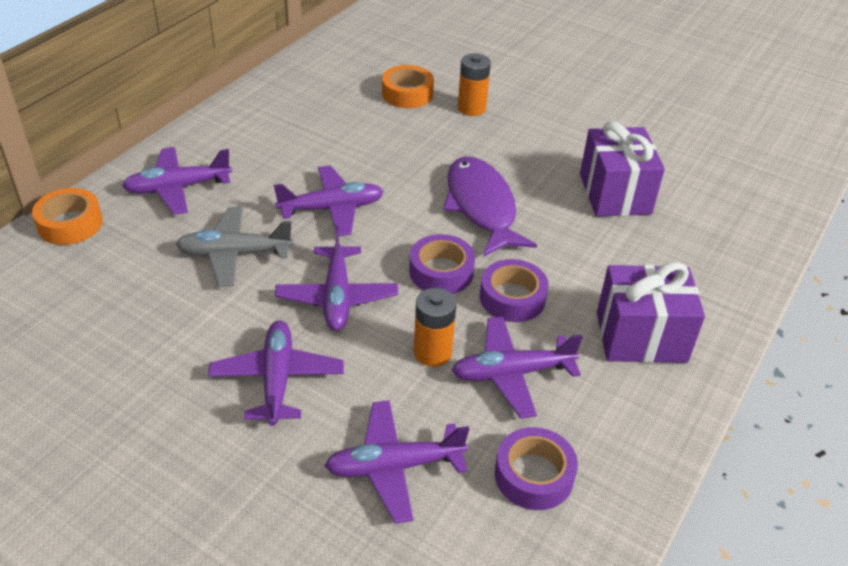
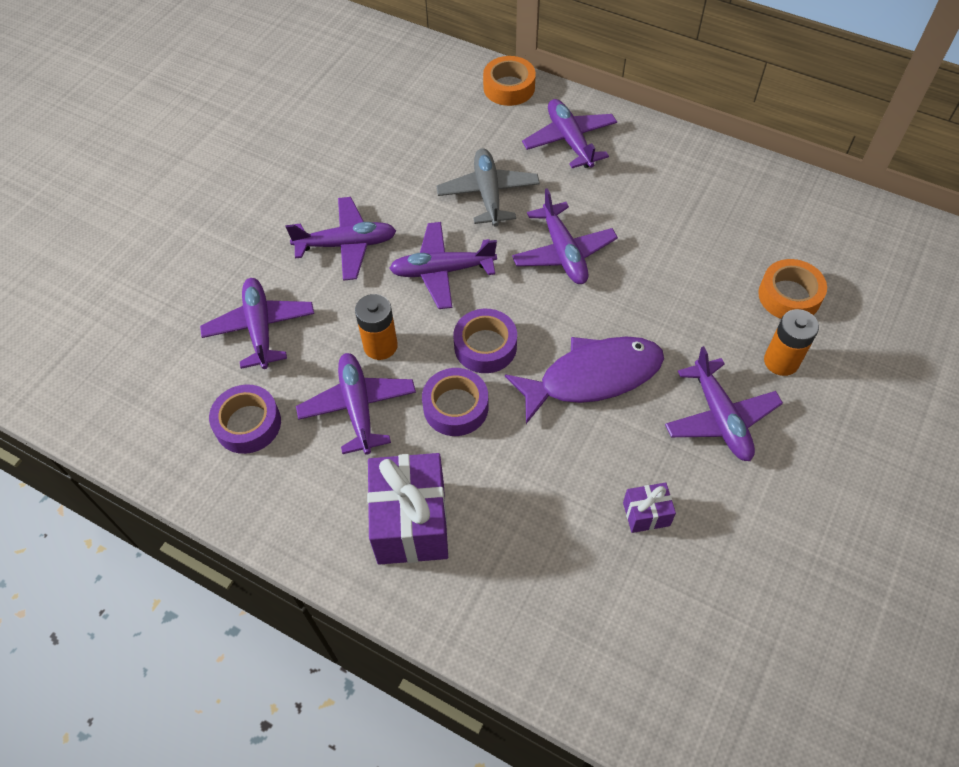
camera: 90 degrees right, 15 degrees up
(524, 145) = (720, 418): none -> purple plane
(615, 194) = (646, 514): purple gift -> purple gift, size x0.48

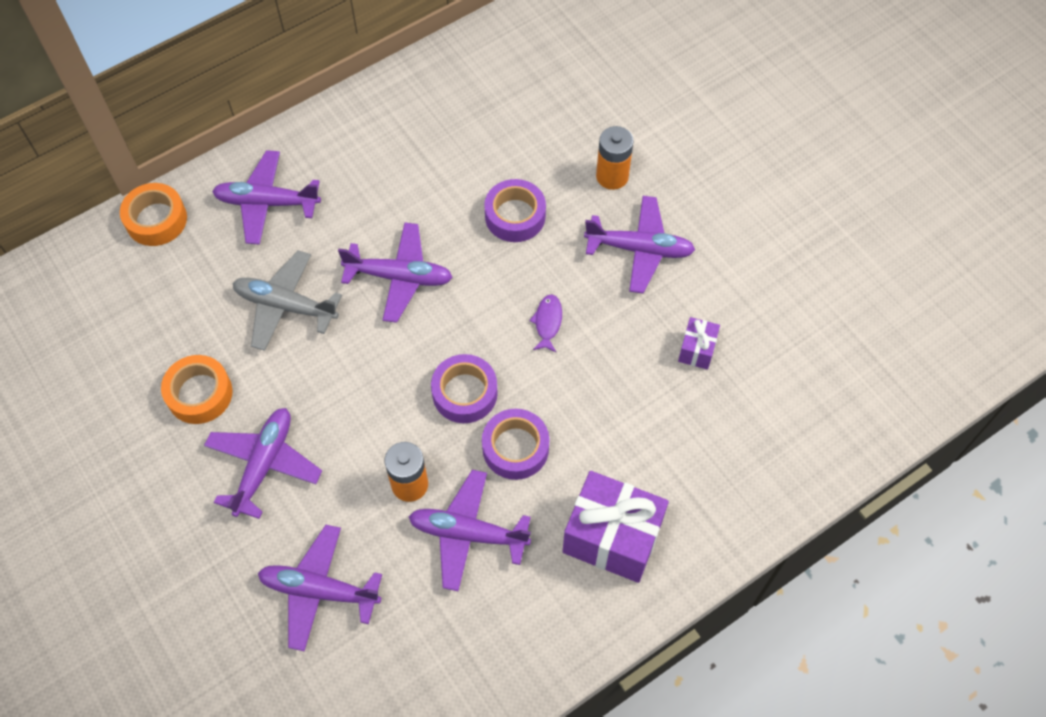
camera: 65 degrees left, 5 degrees up
(248, 424) = (429, 644): purple tape -> purple tape (515, 216)
(442, 271) = (355, 390): purple plane -> none
(592, 377) = (547, 322): purple fish -> purple fish, size x0.41
(789, 296) = (553, 133): orange tape -> orange tape (199, 394)

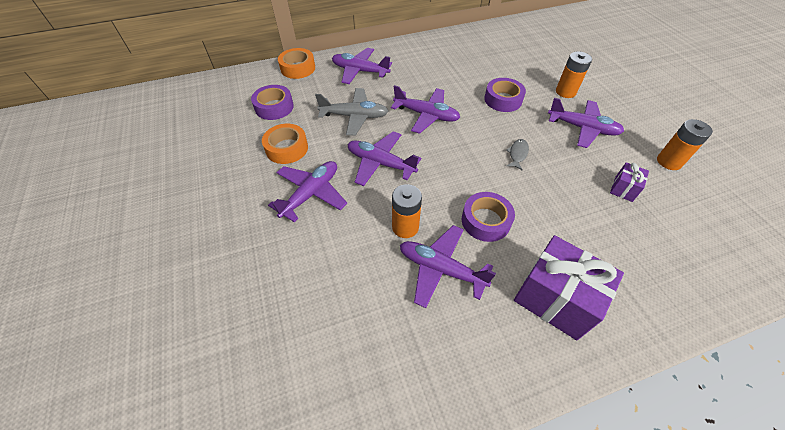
camera: 15 degrees right, 10 degrees down
(286, 306) = (354, 116): grey plane -> grey plane turned 150 degrees clockwise
(319, 590) = (320, 282): purple plane -> purple plane (380, 163)
(464, 393) = (455, 181): purple tape -> purple tape (274, 107)
(547, 322) = (517, 154): purple fish -> grey fish
(760, 286) = (669, 162): none -> orange battery

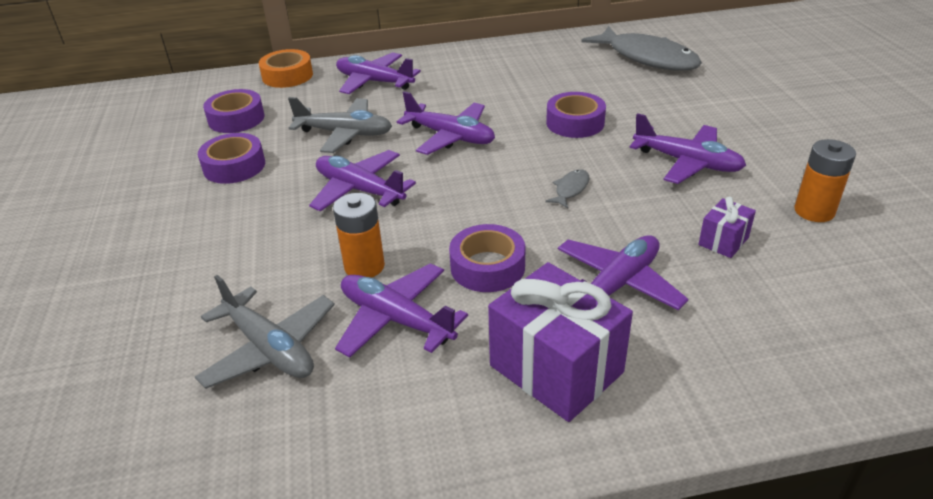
camera: 10 degrees right, 15 degrees down
(287, 148) = (234, 166): orange tape -> purple tape
(311, 194) = (246, 220): purple plane -> purple plane (616, 285)
(364, 301) = (269, 348): none -> grey plane
(531, 45) = (647, 58): none -> grey fish
(565, 92) = (678, 117): orange battery -> none

